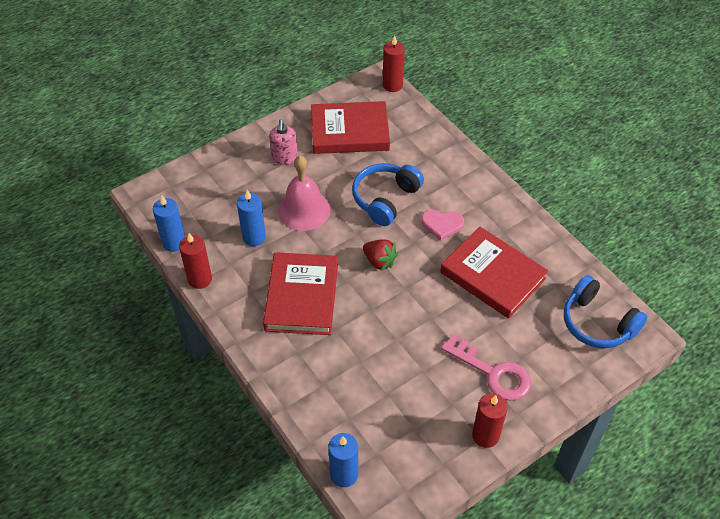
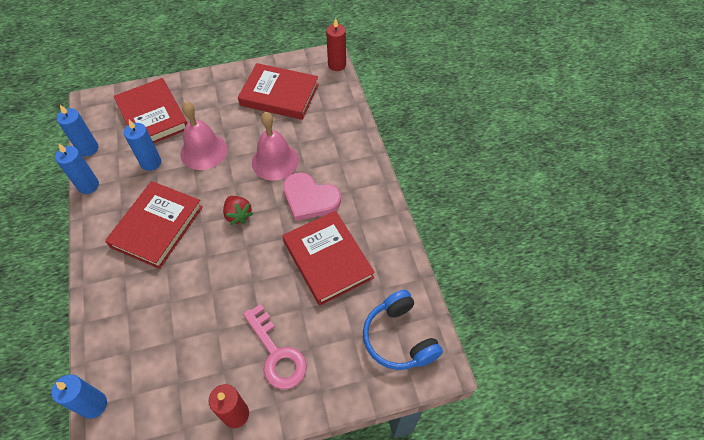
camera: 20 degrees right, 5 degrees up
(200, 279) = (88, 185): red candle -> blue candle
(225, 190) = (153, 116): none -> red book
(284, 158) = (214, 102): pink soap dispenser -> none
(385, 199) = (275, 161): blue headphones -> pink bell
(442, 225) = (309, 198): pink heart -> pink heart, size x1.56

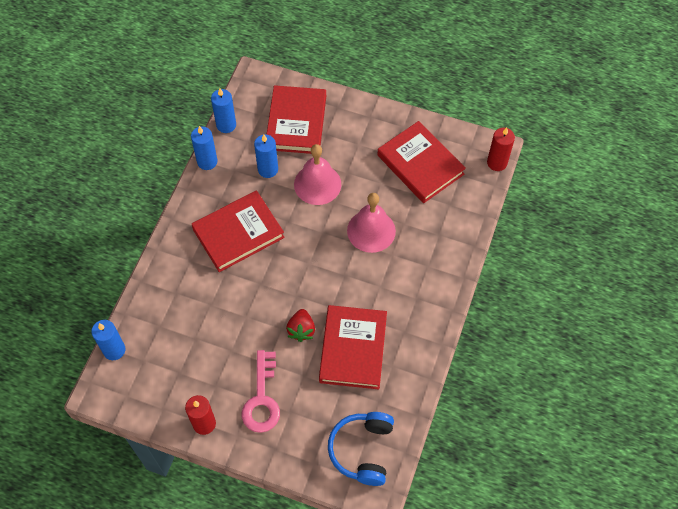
camera: 35 degrees right, 5 degrees up
(238, 215) = (307, 263): red strawberry -> red strawberry (301, 330)
(309, 198) = (376, 285): pink heart -> none

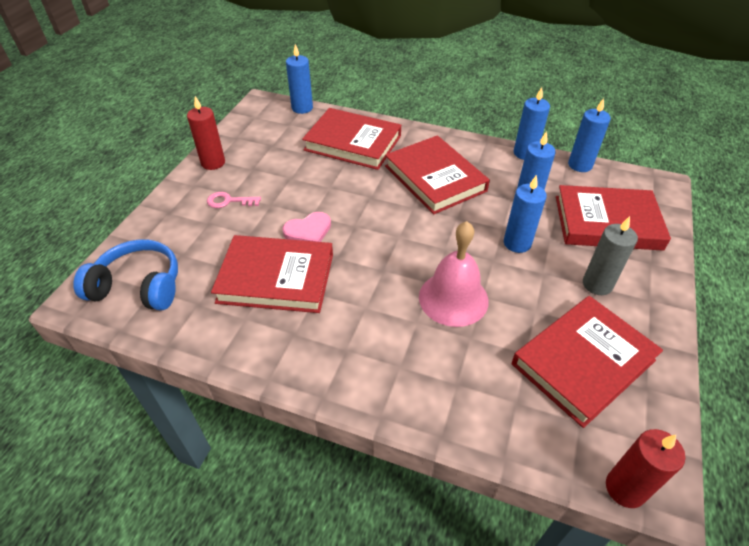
camera: 90 degrees right, 15 degrees down
(181, 299) = (353, 143): none -> red book
(262, 399) = (229, 201): pink key -> pink key, size x0.56
(301, 330) = (308, 231): red strawberry -> pink heart
(317, 184) = (517, 243): pink bell -> blue candle
(357, 143) = (597, 284): none -> grey candle

